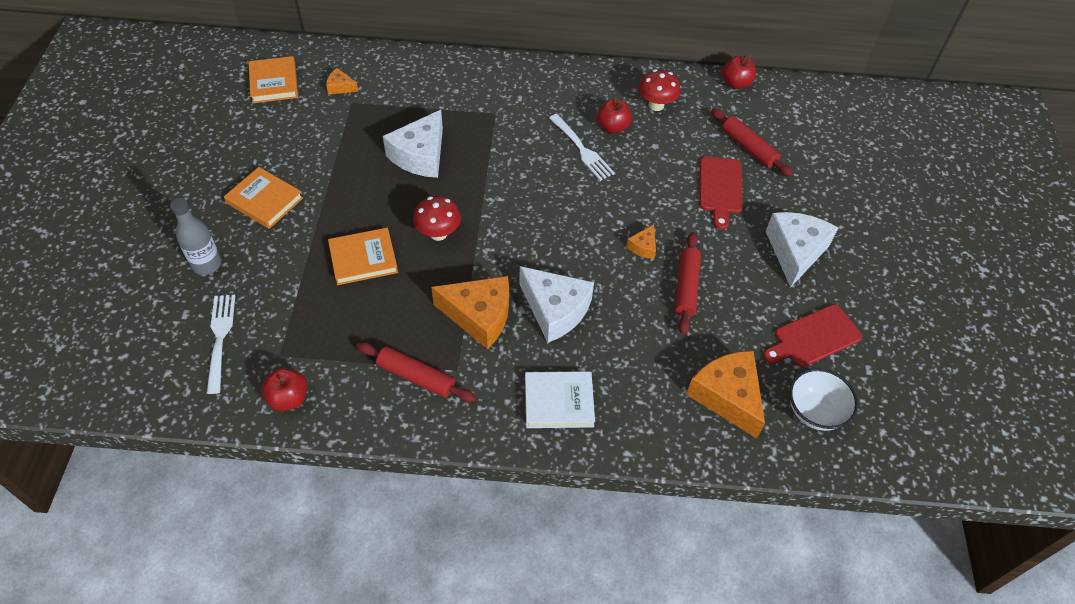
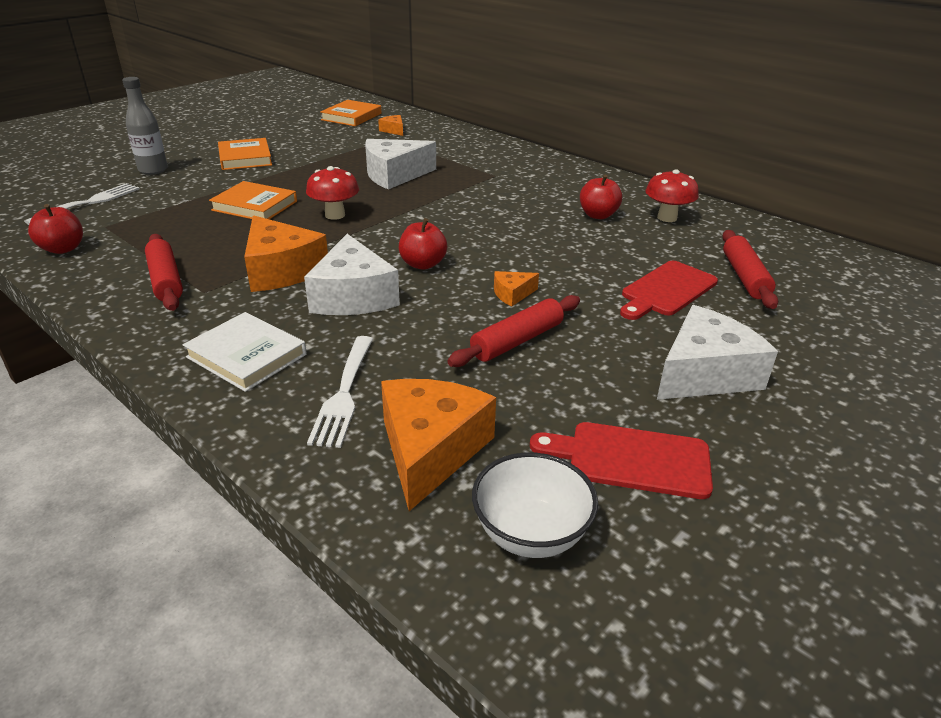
camera: 40 degrees right, 20 degrees down
(581, 149) = (545, 216): white fork -> white fork (344, 392)
(736, 83) = (787, 233): red apple -> red apple (423, 264)

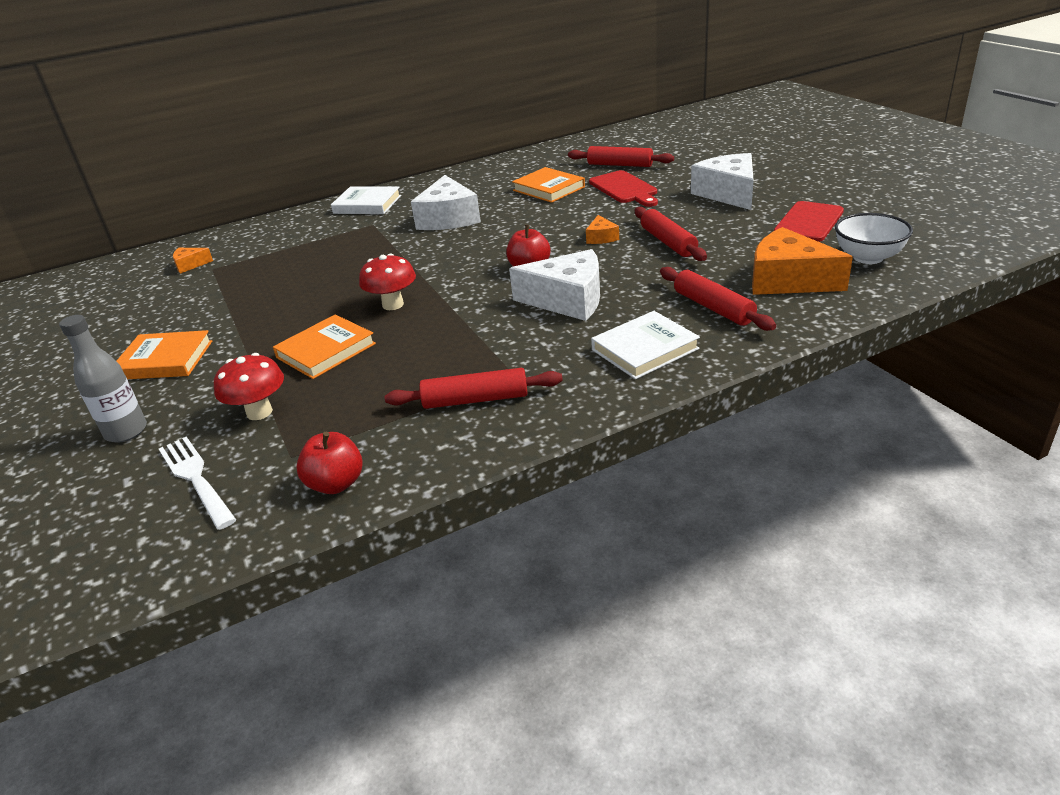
camera: 65 degrees left, 0 degrees up
(281, 270) = (496, 334): orange cheese -> none
(344, 392) = (713, 308): white fork -> red rolling pin
(351, 117) = (108, 288): orange book -> orange book (549, 189)
(394, 175) = (322, 270): white cheese -> white cheese (448, 218)
(538, 164) = (367, 204): none -> white book
(598, 215) = (492, 194): red apple -> none
(667, 218) = (516, 173): red mushroom -> red mushroom (259, 412)

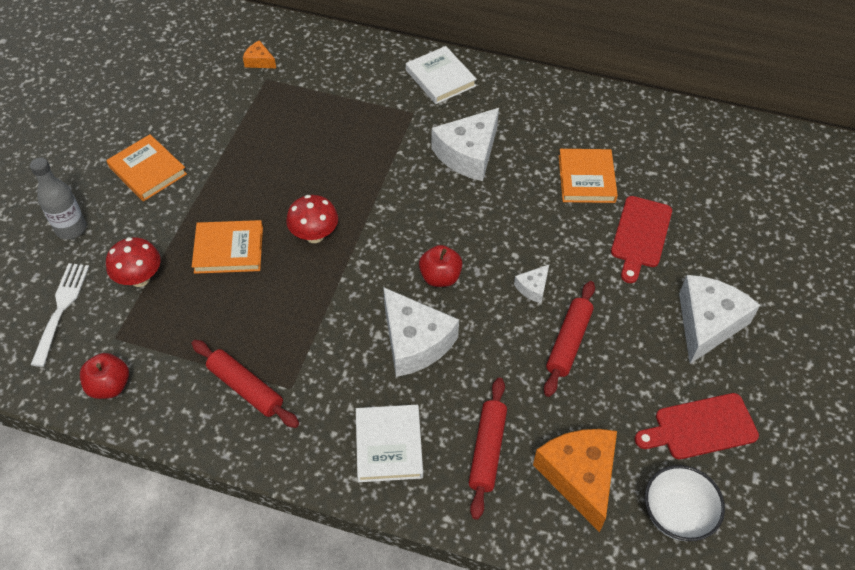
camera: 40 degrees right, 20 degrees up
(601, 237) = (533, 288): orange cheese -> white cheese
(620, 165) = (687, 194): red rolling pin -> none
(644, 349) = (389, 445): white book -> white book turned 75 degrees clockwise

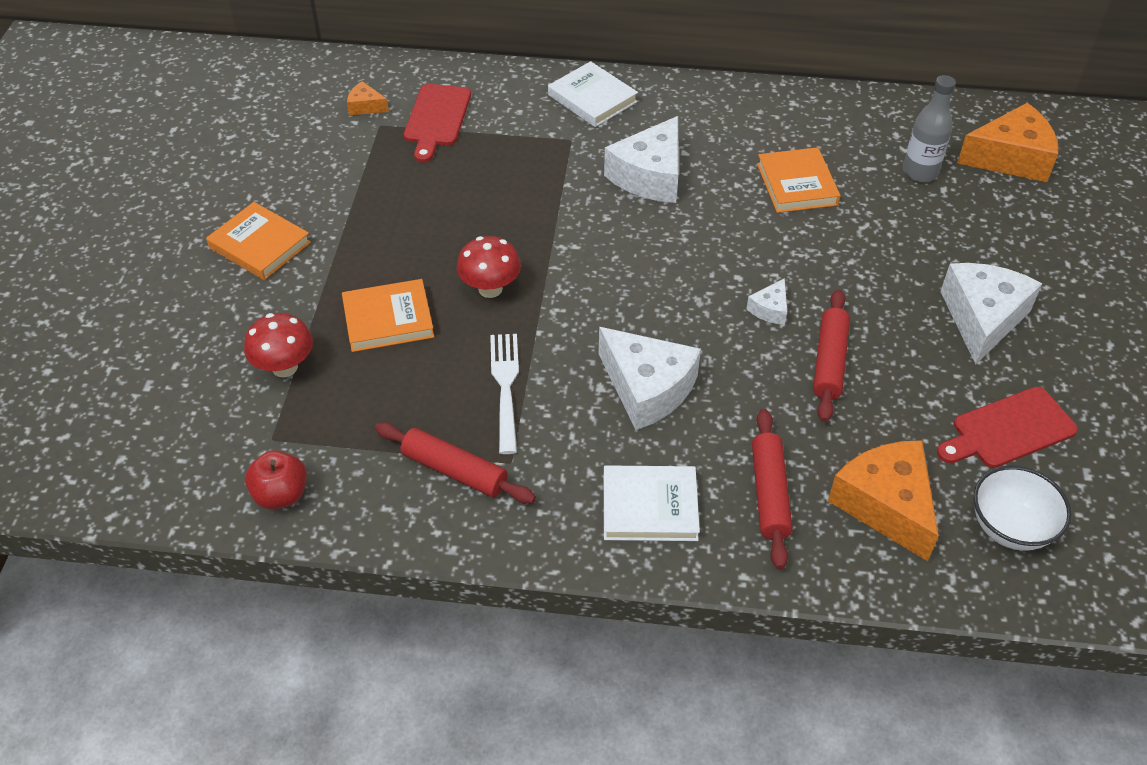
camera: 10 degrees left, 5 degrees down
(61, 310) = (193, 417): white fork -> white fork (506, 388)
(71, 229) = (179, 323): grey bottle -> grey bottle (919, 172)
(389, 445) = (650, 507): white book -> white book turned 75 degrees counterclockwise
(440, 277) = (656, 313): red apple -> none
(640, 235) = (877, 236): red cutting board -> red cutting board (437, 119)
(774, 180) = (1010, 158): none -> orange cheese

